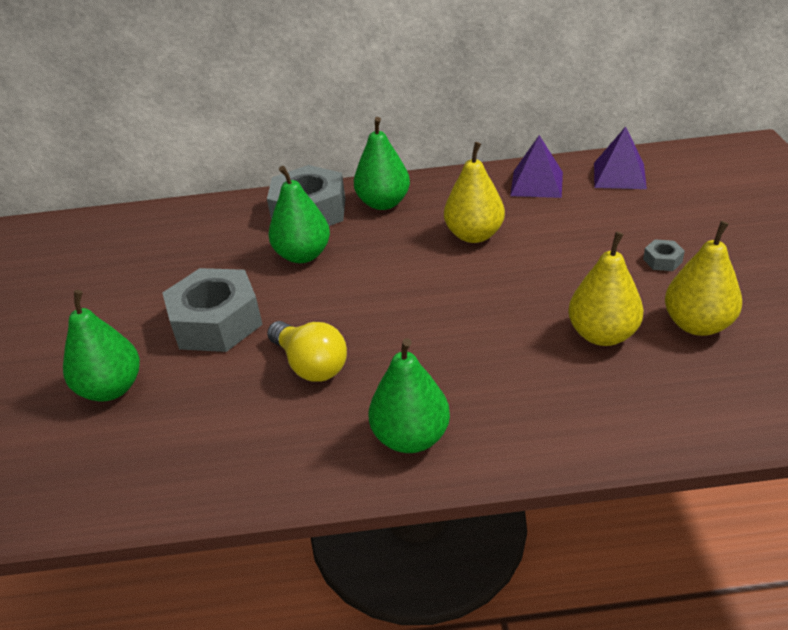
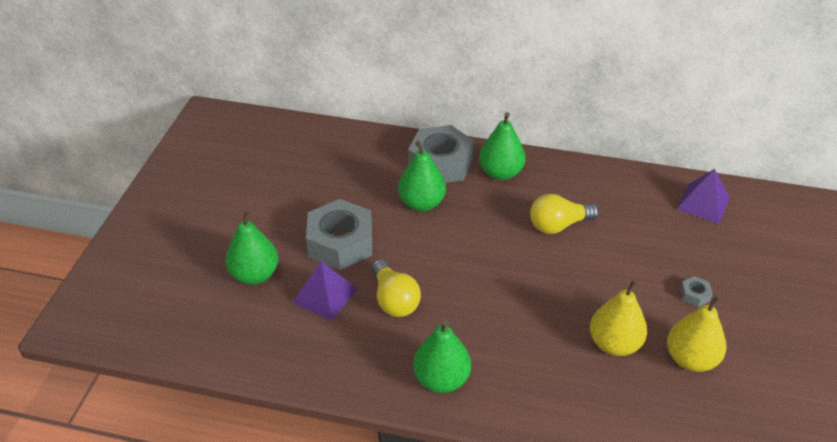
camera: 15 degrees right, 5 degrees up
(474, 235) = (558, 225): yellow pear -> yellow light bulb
(536, 183) = (631, 191): purple pyramid -> purple pyramid (325, 295)

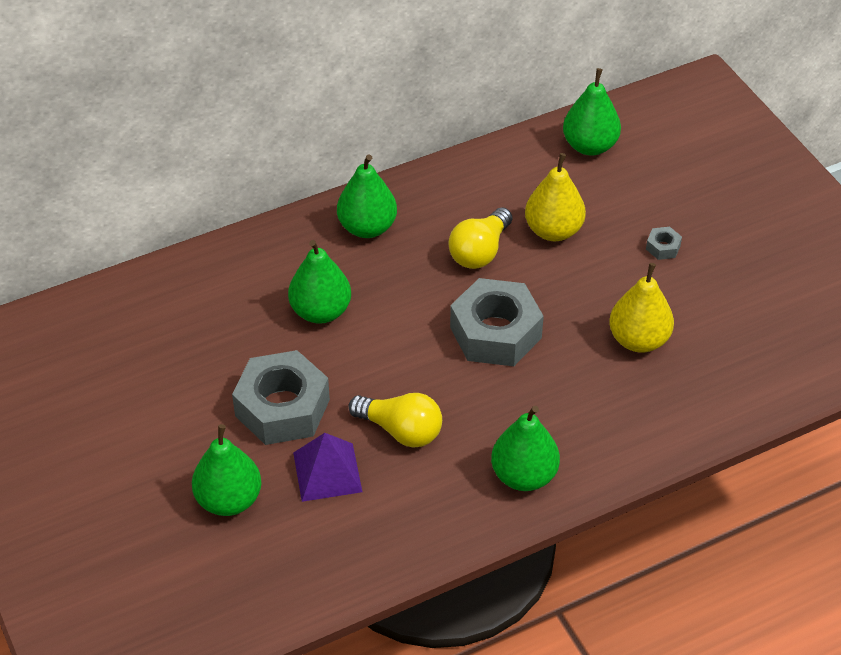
camera: 40 degrees left, 5 degrees up
(440, 163) = (293, 254): grey nut -> grey nut (495, 332)
(691, 359) = (712, 312): yellow pear -> yellow pear (553, 230)
(703, 203) = (590, 146): purple pyramid -> green pear

